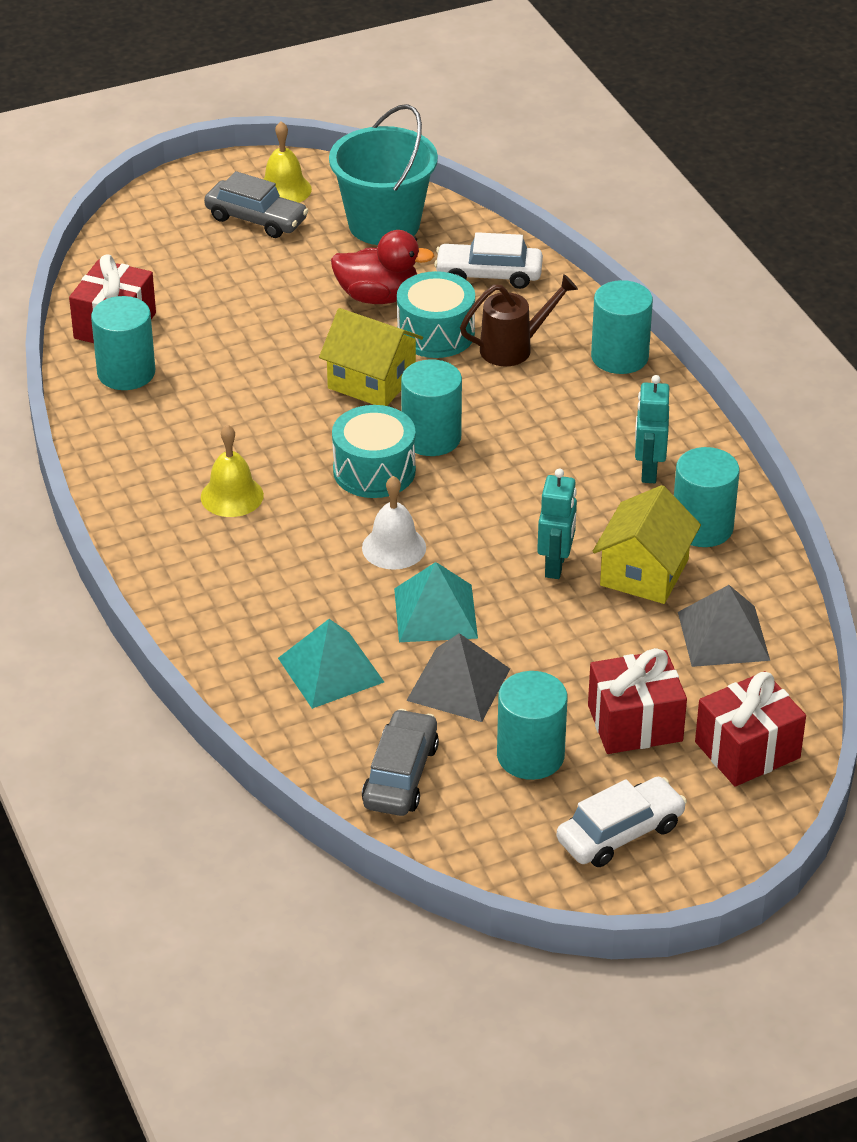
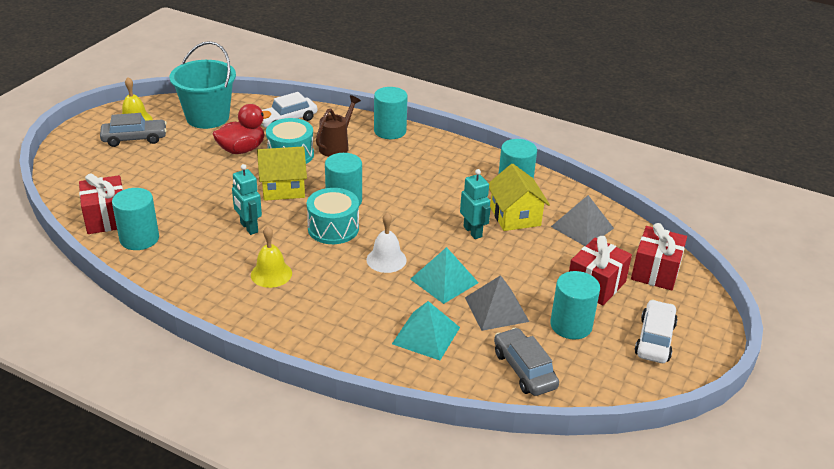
camera: 40 degrees left, 5 degrees down
(648, 471) = (462, 172): turquoise robot -> turquoise robot (248, 227)

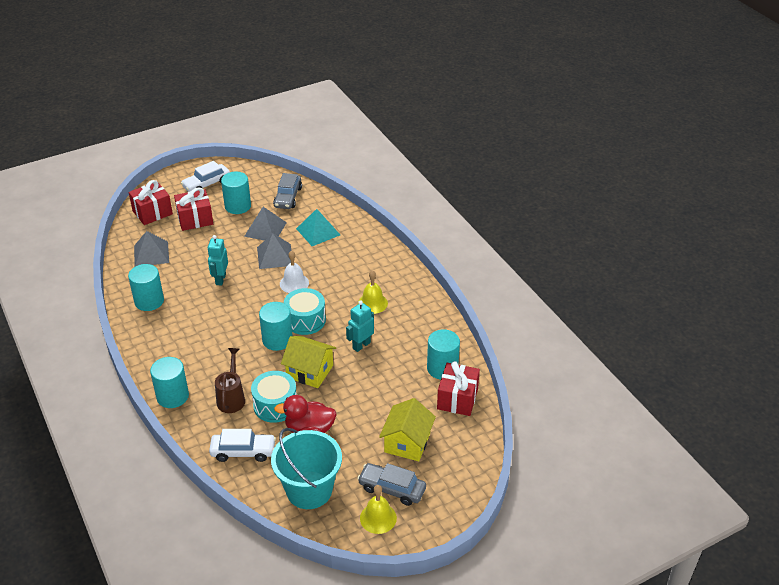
camera: 145 degrees left, 5 degrees up
(248, 227) = (361, 345): turquoise robot -> turquoise robot turned 135 degrees counterclockwise
(336, 146) = (231, 398): brown watering can -> brown watering can turned 120 degrees clockwise
(444, 281) = (275, 256): turquoise pyramid -> grey pyramid
(515, 216) = (180, 278): yellow house -> yellow house (407, 442)

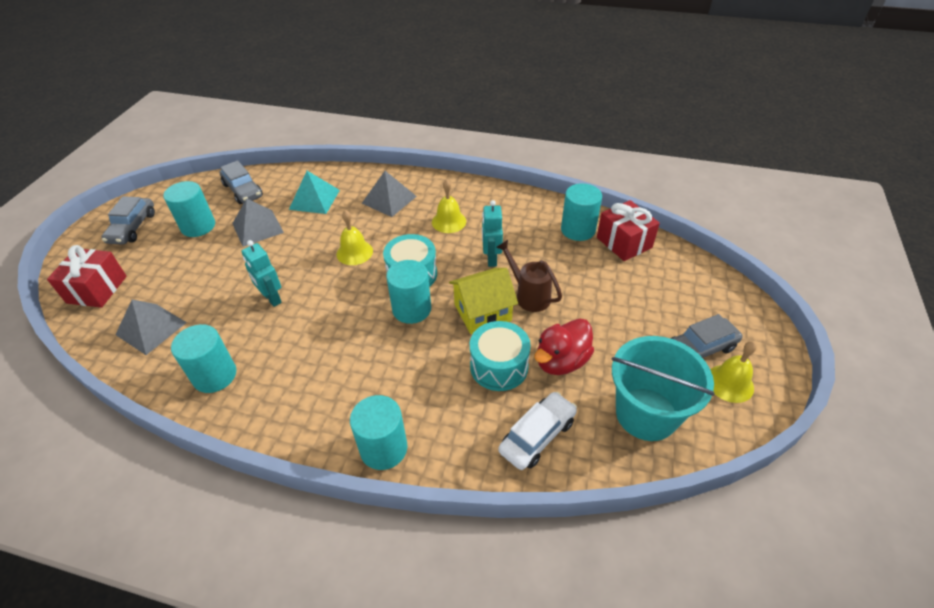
camera: 45 degrees left, 5 degrees up
(195, 219) = (163, 265): red gift -> none
(206, 184) = (133, 228): white car -> grey car
(231, 398) = (448, 396): brown watering can -> brown watering can (529, 295)
(275, 256) = (301, 243): grey pyramid -> grey pyramid (389, 199)
(294, 283) = (354, 252): white bell -> yellow bell
(407, 442) = (647, 303): yellow house -> none

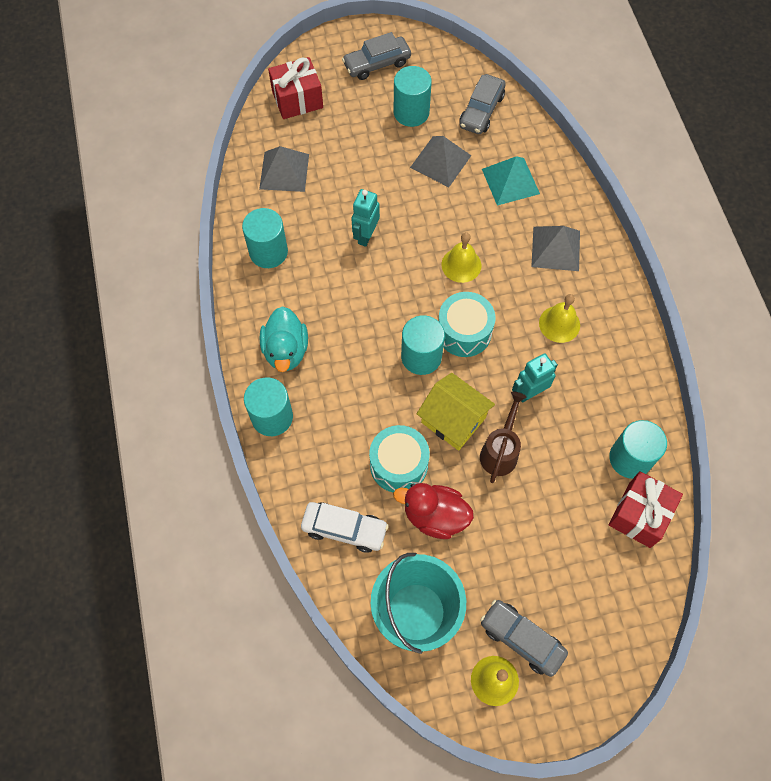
camera: 60 degrees right, 20 degrees up
(325, 405) = (286, 350): none -> turquoise duck

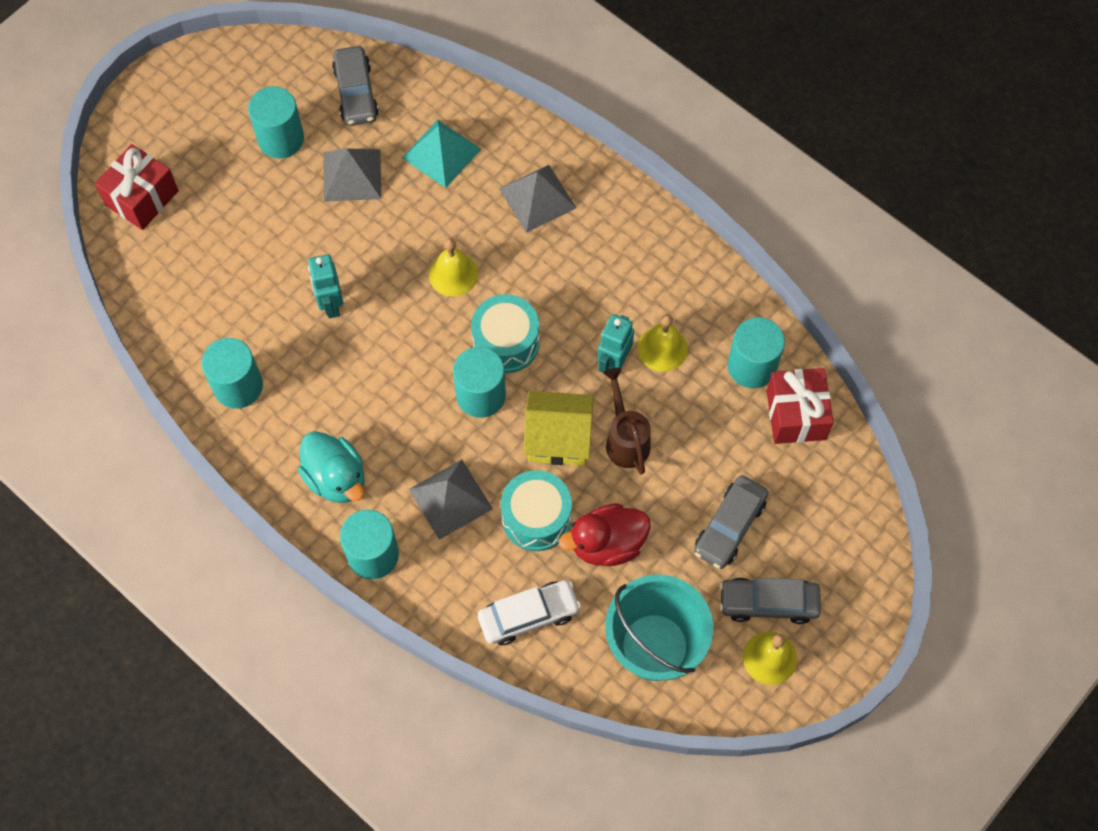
camera: 35 degrees left, 0 degrees up
(284, 171) = (188, 288): grey pyramid -> grey pyramid (450, 499)
(377, 64) = (202, 105): grey car -> grey car (729, 526)
(559, 324) = (594, 274): yellow bell -> yellow bell (662, 348)

